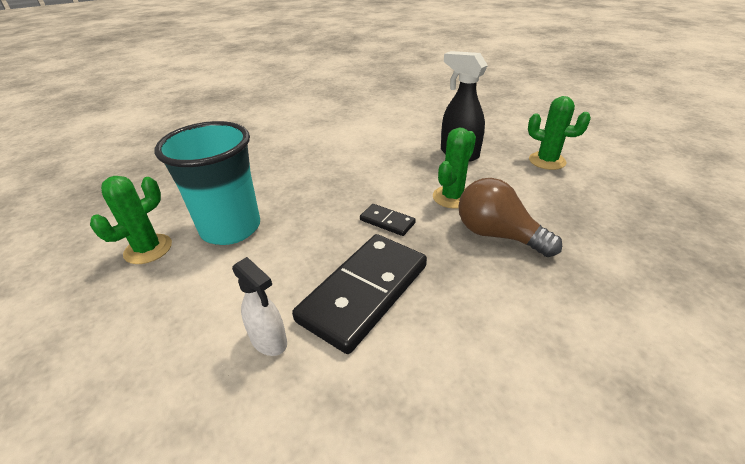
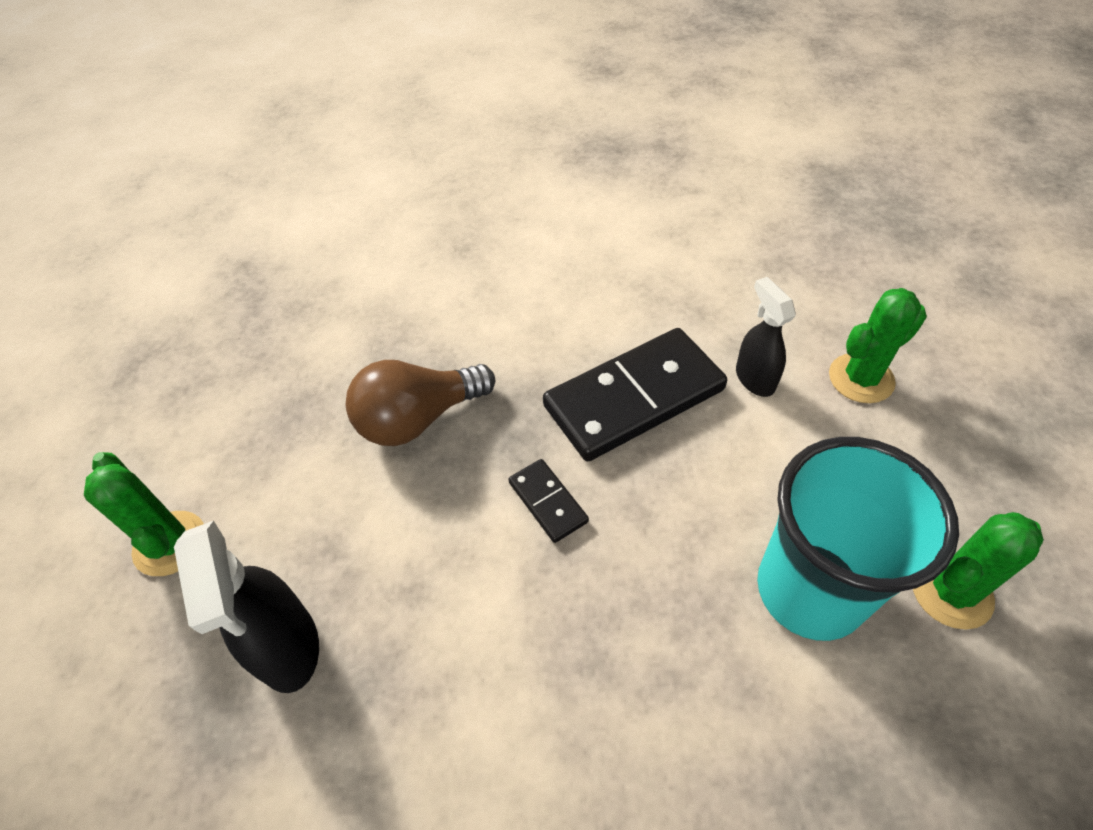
camera: 155 degrees left, 15 degrees up
(269, 341) = (754, 379): white spray bottle -> black spray bottle
(452, 197) = (413, 516): green cactus -> green cactus (861, 378)
(497, 235) = (418, 418): brown light bulb -> brown light bulb turned 90 degrees clockwise

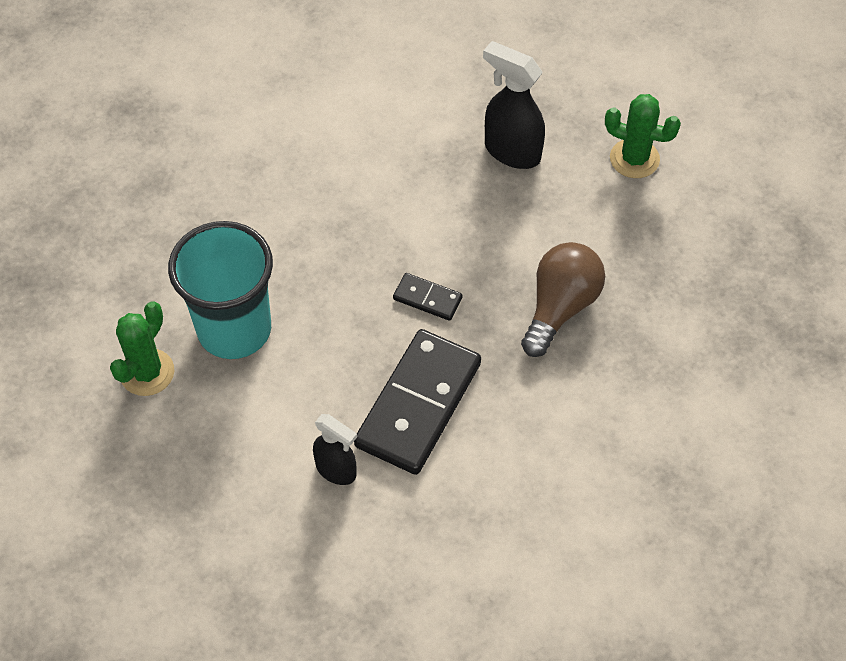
camera: 145 degrees right, 5 degrees up
(861, 378) = (253, 515): green cactus -> none

